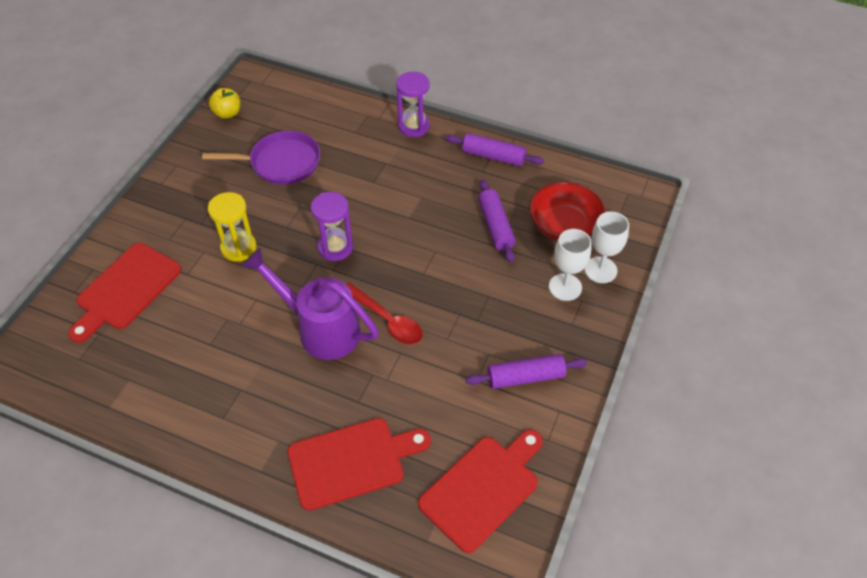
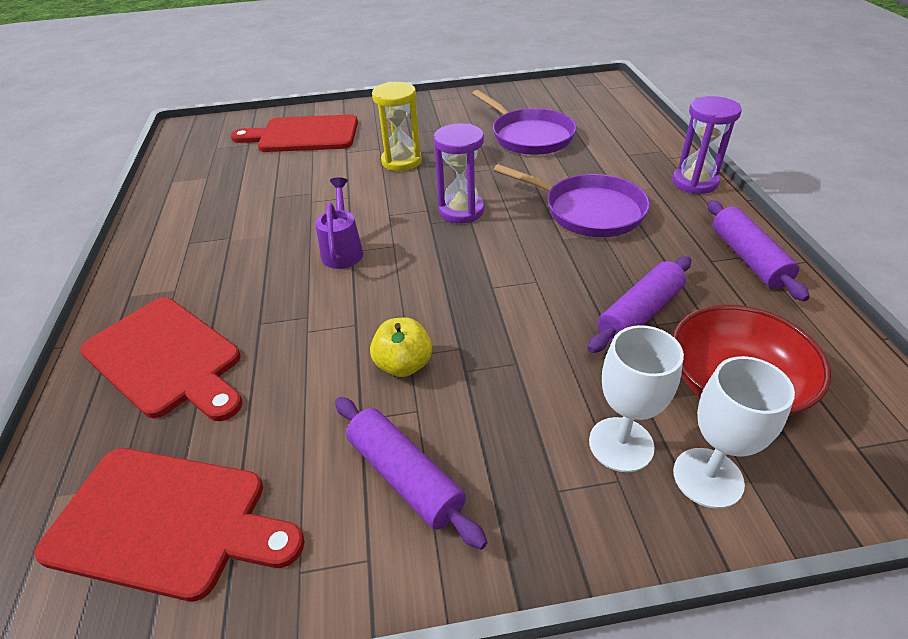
camera: 60 degrees right, 10 degrees down
(227, 113) = (548, 90): yellow apple -> yellow apple (404, 365)
(320, 329) = (343, 250): purple watering can -> purple watering can, size x0.54
(387, 321) = (394, 292): red spoon -> none
(395, 189) = (588, 211): none -> purple pan

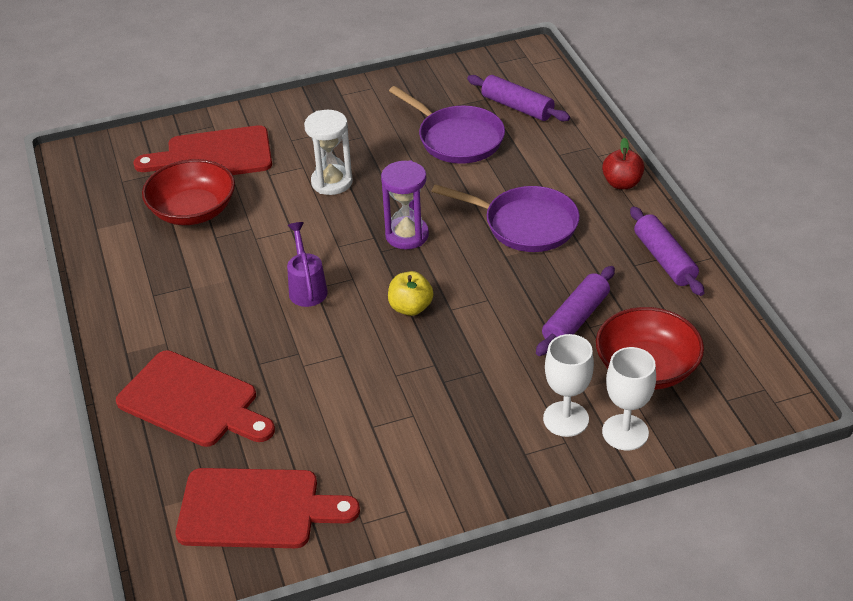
camera: 10 degrees left, 0 degrees up
(264, 174) = (193, 211): none -> red bowl
(401, 161) = (332, 182): yellow hourglass -> white hourglass
(404, 365) = (393, 383): yellow apple -> yellow apple (410, 307)
(405, 477) = (416, 459): purple rolling pin -> purple rolling pin (517, 107)
(694, 182) = (622, 183): purple hourglass -> red apple

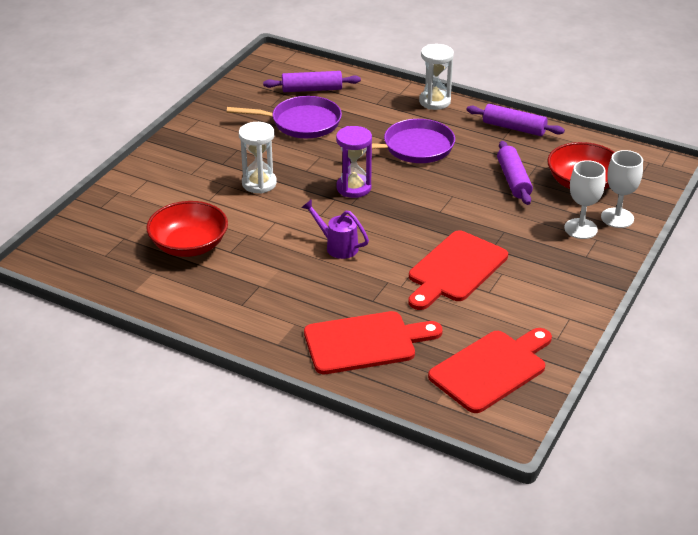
camera: 45 degrees left, 5 degrees down
(213, 156) = (150, 208): red cutting board -> red cutting board (455, 269)
(410, 307) = (416, 223): yellow apple -> none
(622, 183) = (434, 101): red apple -> white hourglass

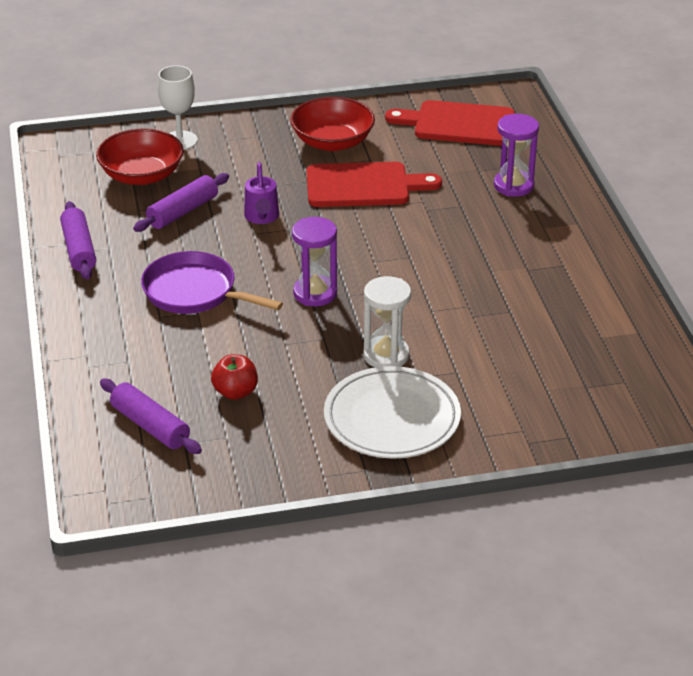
camera: 130 degrees left, 0 degrees up
(189, 245) = (537, 340): red bowl -> red bowl (332, 142)
(206, 159) = (392, 418): none -> white plate
(301, 123) = (235, 392): purple pan -> red apple
(337, 246) = (417, 257): purple watering can -> purple watering can (262, 218)
(365, 342) = (513, 186): red cutting board -> purple hourglass
(434, 101) = (78, 322): white hourglass -> none
(580, 229) = (220, 151): white goblet -> none

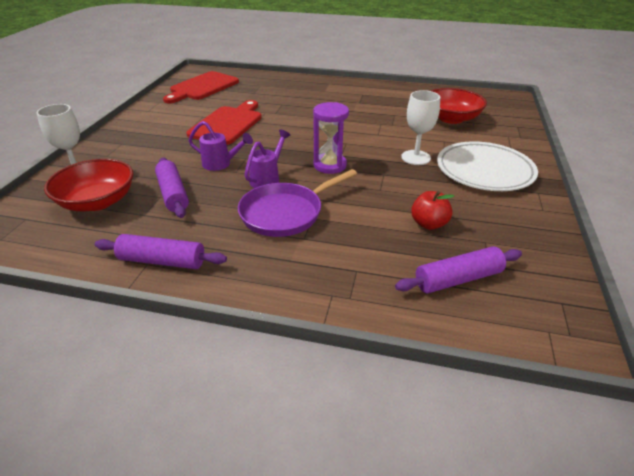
camera: 65 degrees left, 0 degrees up
(254, 259) = (268, 178): none -> purple watering can
(332, 142) = (167, 122): red bowl -> red bowl (451, 118)
(386, 355) = (415, 157): white hourglass -> white goblet
(513, 186) = (279, 88): purple hourglass -> none

